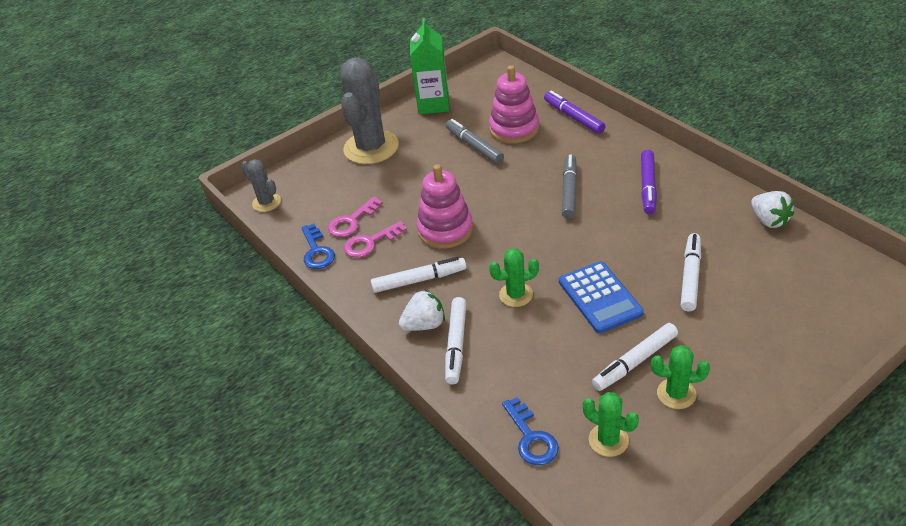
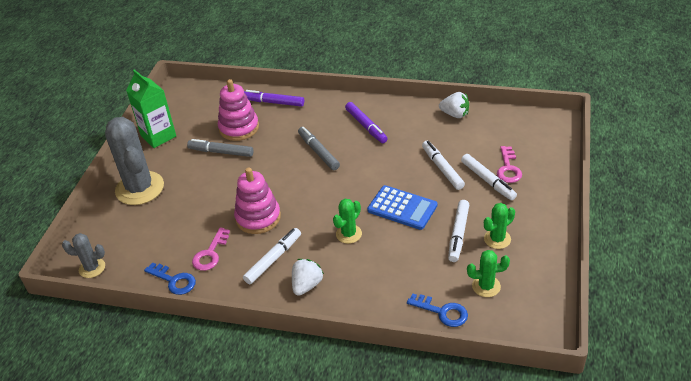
camera: 40 degrees left, 0 degrees up
(352, 221) = (180, 246): pink key -> pink key (508, 168)
(456, 344) = (341, 285): white marker -> white marker (488, 181)

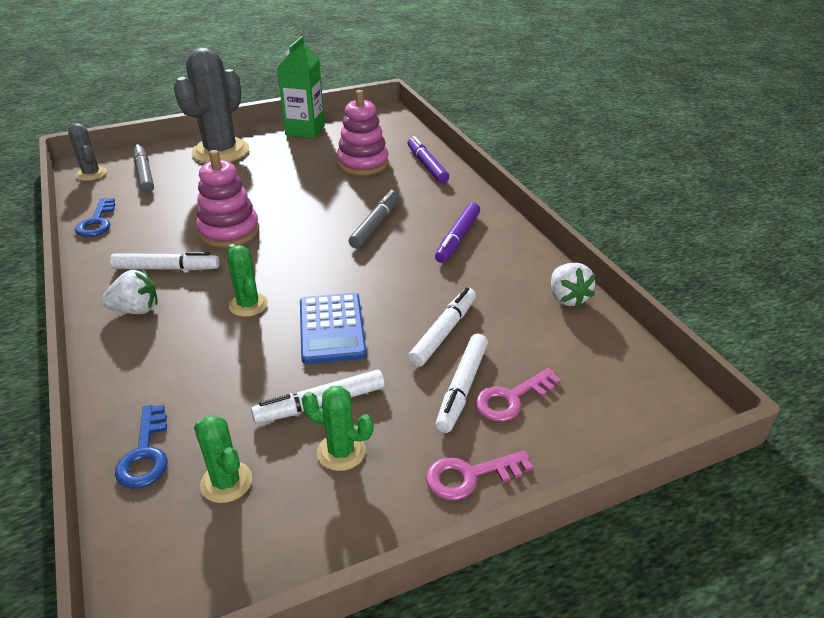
camera: 50 degrees right, 5 degrees down
(210, 254) = (151, 226): pink key -> pink key (469, 476)
(221, 152) = (314, 169): grey marker -> grey marker (144, 174)
(349, 234) = (248, 305): green cactus -> green cactus turned 60 degrees clockwise

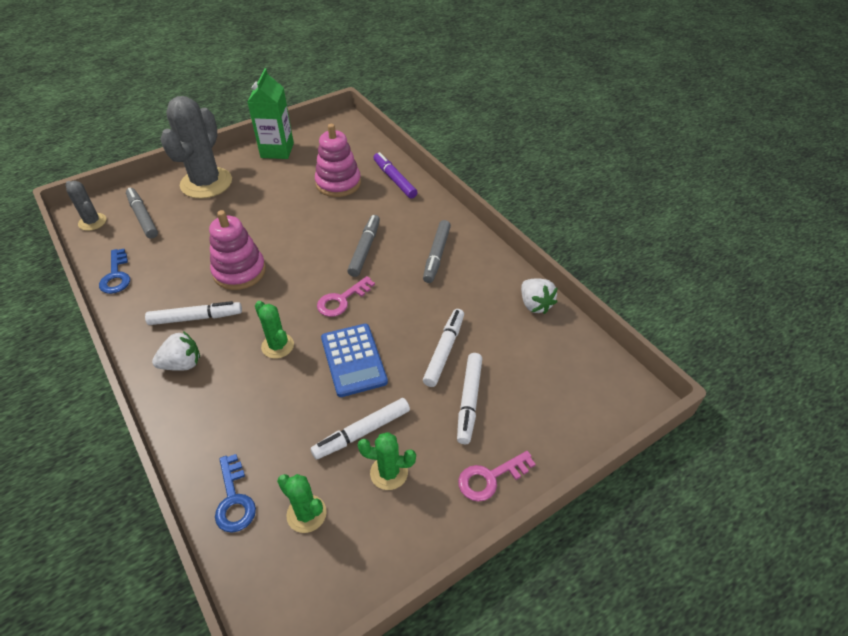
camera: 10 degrees left, 10 degrees up
(457, 238) = (436, 255): purple marker -> grey marker
(511, 399) = (508, 405): pink key -> pink key (342, 300)

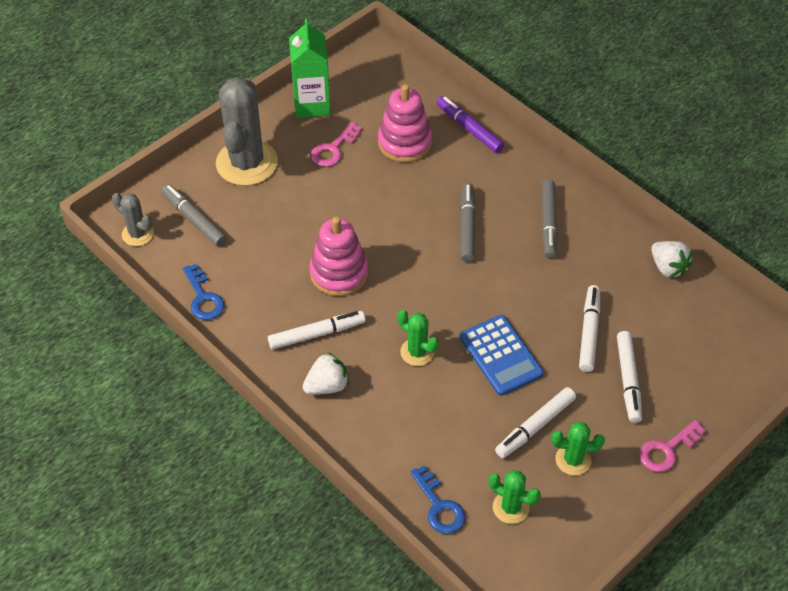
camera: 10 degrees left, 5 degrees up
(342, 300) = (464, 291): pink key -> pink key (333, 149)

